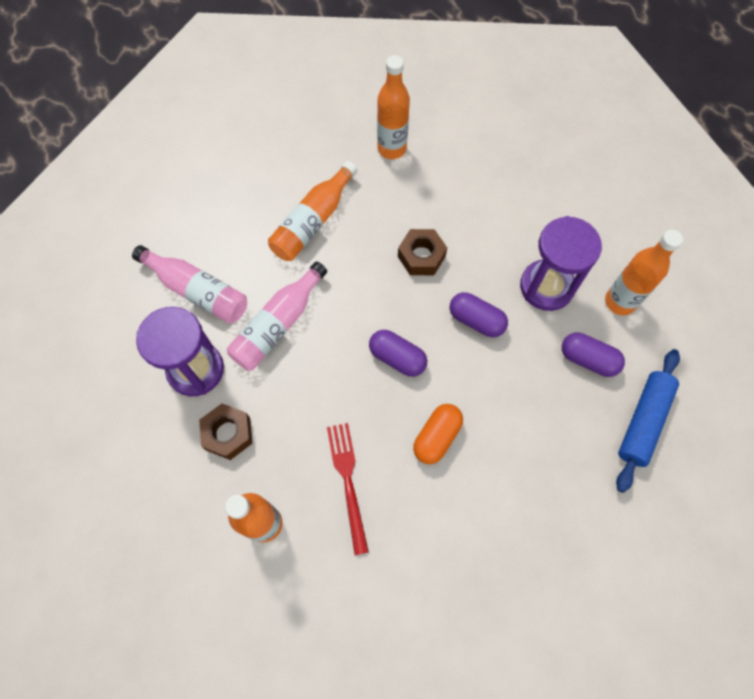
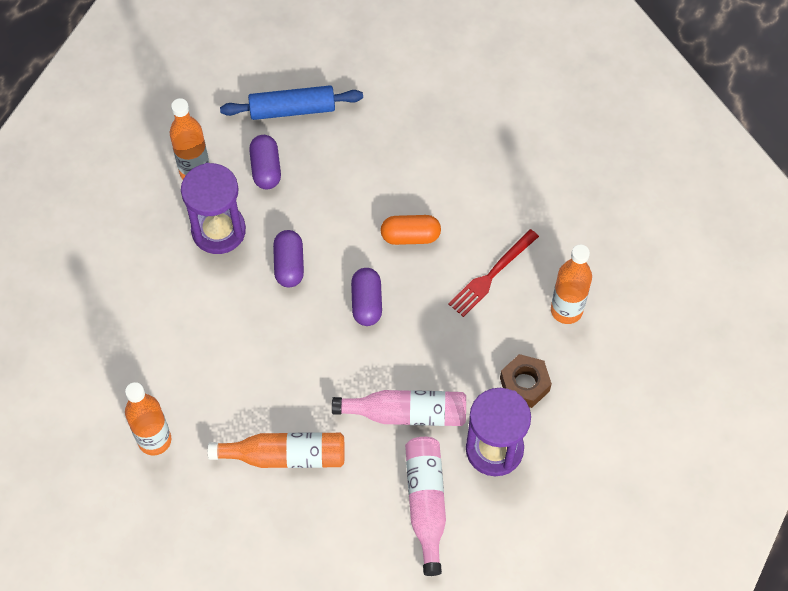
camera: 125 degrees left, 5 degrees down
(421, 256) = (257, 342): brown nut -> none

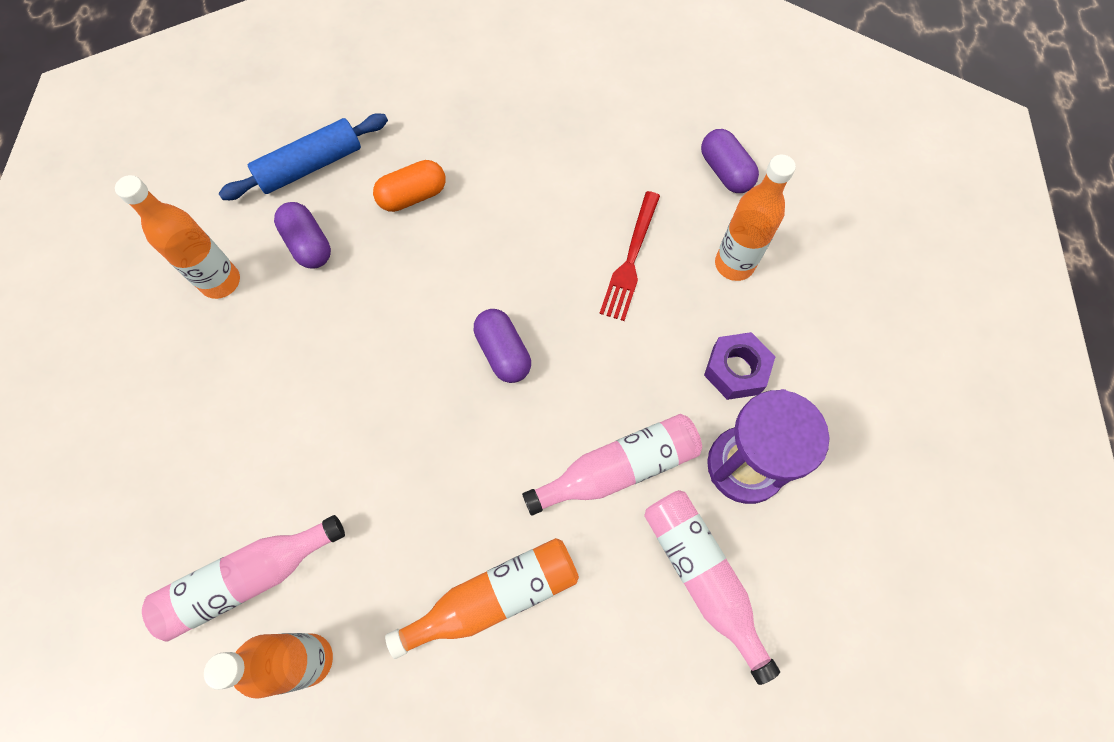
camera: 25 degrees left, 5 degrees up
(137, 376) = (249, 579): none -> pink bottle
(218, 230) = (280, 341): purple hourglass -> none
(289, 265) = (387, 346): purple capsule -> purple capsule (725, 172)
(410, 236) = (516, 253): orange capsule -> orange capsule (413, 196)
(524, 384) = (736, 370): brown nut -> purple nut

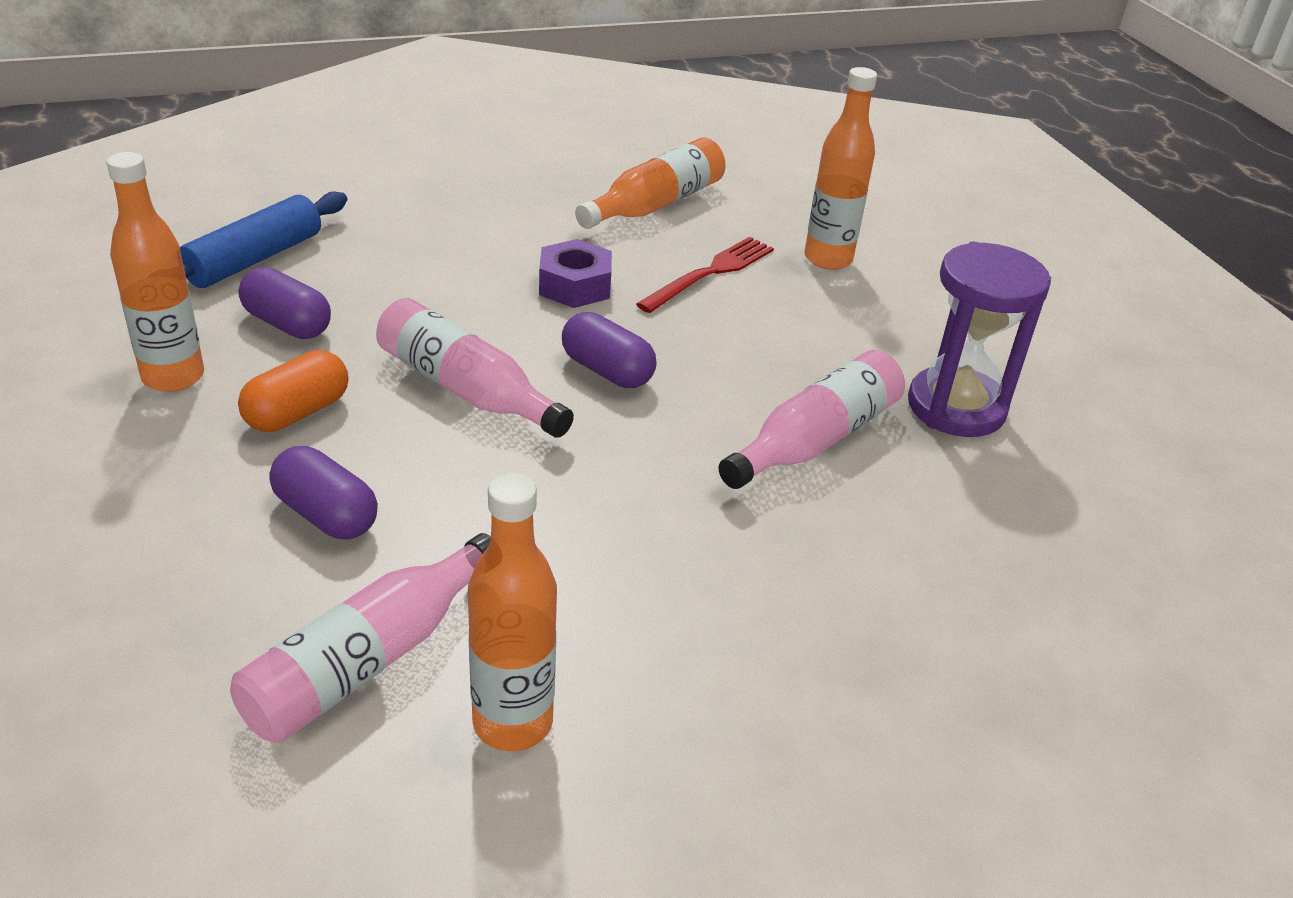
camera: 25 degrees left, 30 degrees down
(413, 196) = (409, 264): orange capsule -> orange capsule (297, 413)
(494, 597) = (738, 590): orange bottle -> orange bottle (655, 204)
(630, 259) = (710, 273): red fork -> red fork turned 135 degrees counterclockwise
(702, 577) = (978, 509): pink bottle -> pink bottle (466, 389)
(725, 172) = (769, 196): purple capsule -> purple capsule (326, 515)
(736, 370) = (889, 336): purple nut -> purple nut (575, 286)

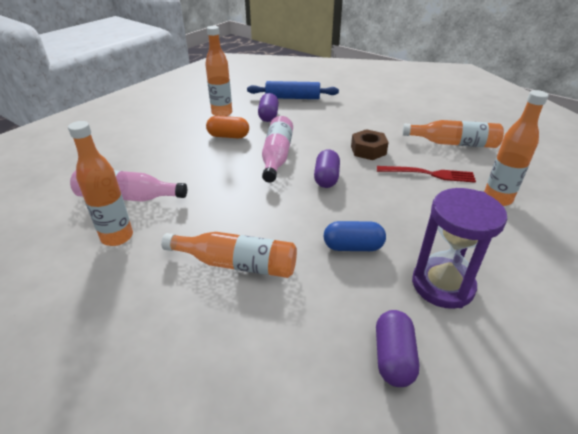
camera: 60 degrees right, 0 degrees up
(326, 515) = (186, 161): purple capsule -> purple capsule (393, 357)
(575, 286) = (368, 150): purple nut -> brown nut
(747, 583) = (236, 263): none -> orange bottle
(815, 440) = (353, 247): pink bottle -> blue capsule

